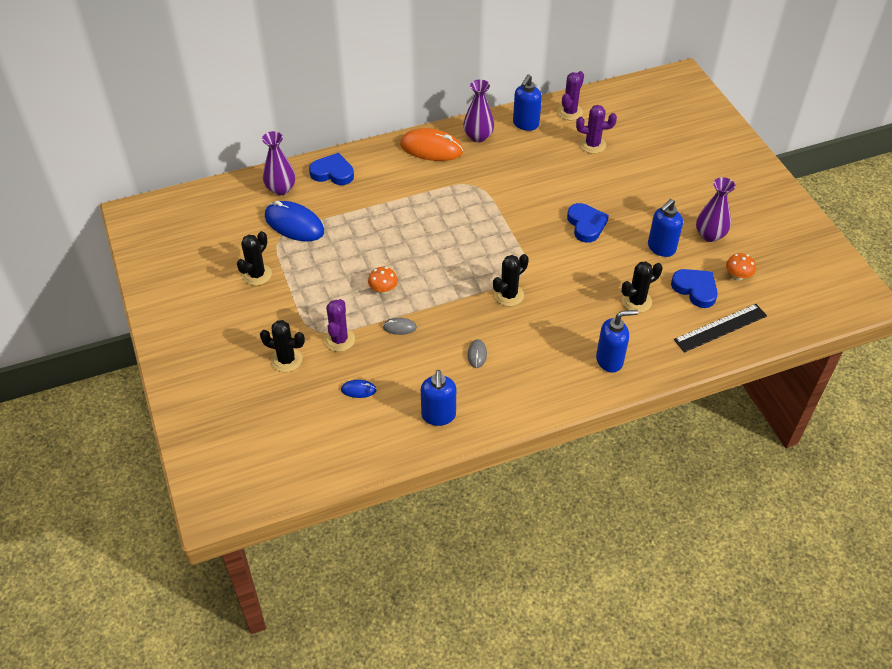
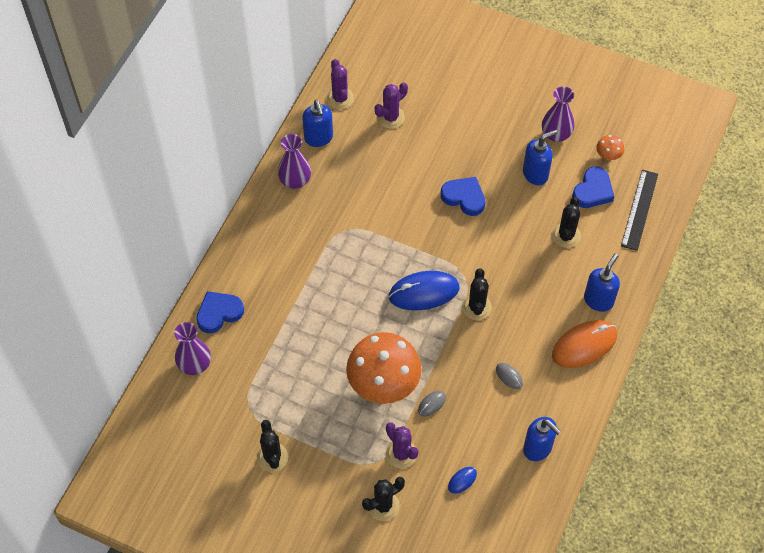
camera: 45 degrees left, 10 degrees up
(294, 224) = (246, 387): blue mouse -> blue mouse (424, 292)
(383, 290) = (383, 383): orange mushroom -> orange mushroom, size x2.42
(431, 148) = (271, 223): orange mouse -> orange mouse (584, 345)
(661, 248) = (535, 174): blue soap dispenser -> blue soap dispenser turned 120 degrees counterclockwise
(695, 289) = (593, 191): blue heart -> blue heart turned 120 degrees clockwise

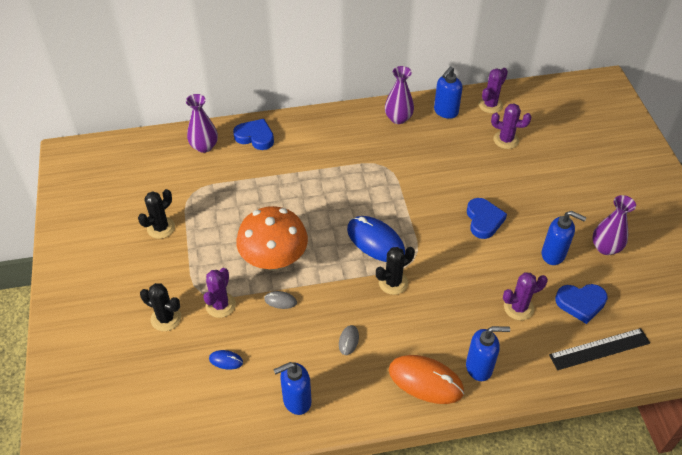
camera: 55 degrees right, 10 degrees down
(538, 448) = (296, 401): blue soap dispenser -> blue soap dispenser turned 60 degrees clockwise
(566, 235) = (518, 308): black cactus -> purple cactus
(608, 155) = (626, 295): orange mushroom -> none

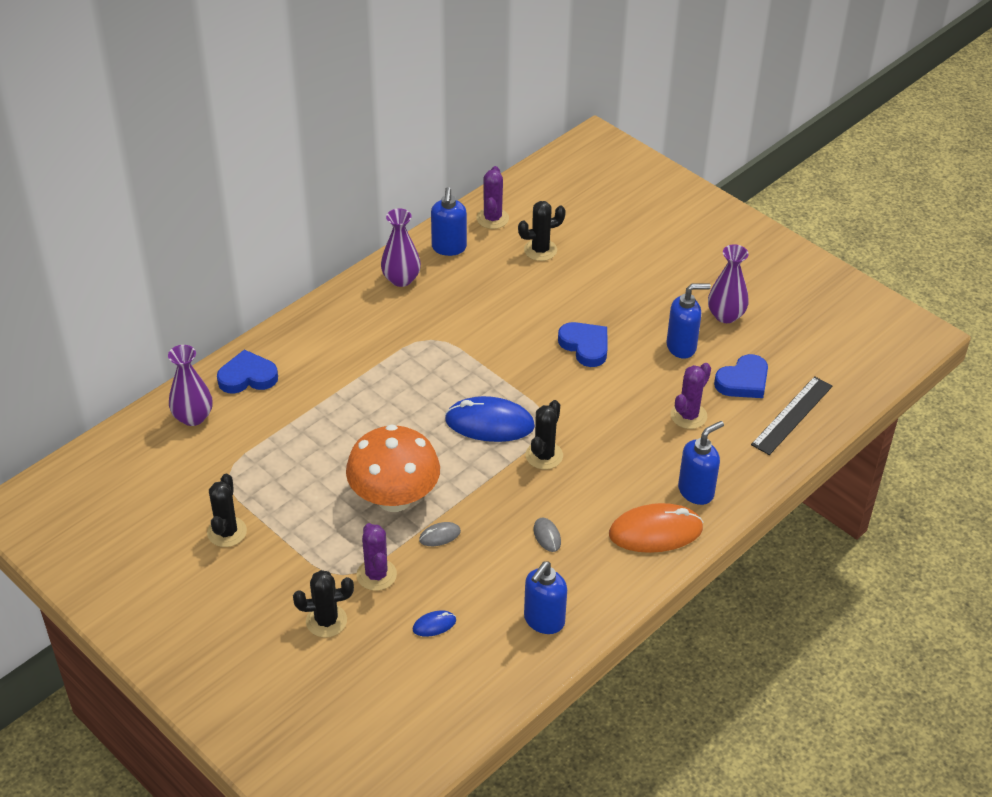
camera: 35 degrees left, 5 degrees down
(506, 140) = (540, 250): purple cactus -> black cactus

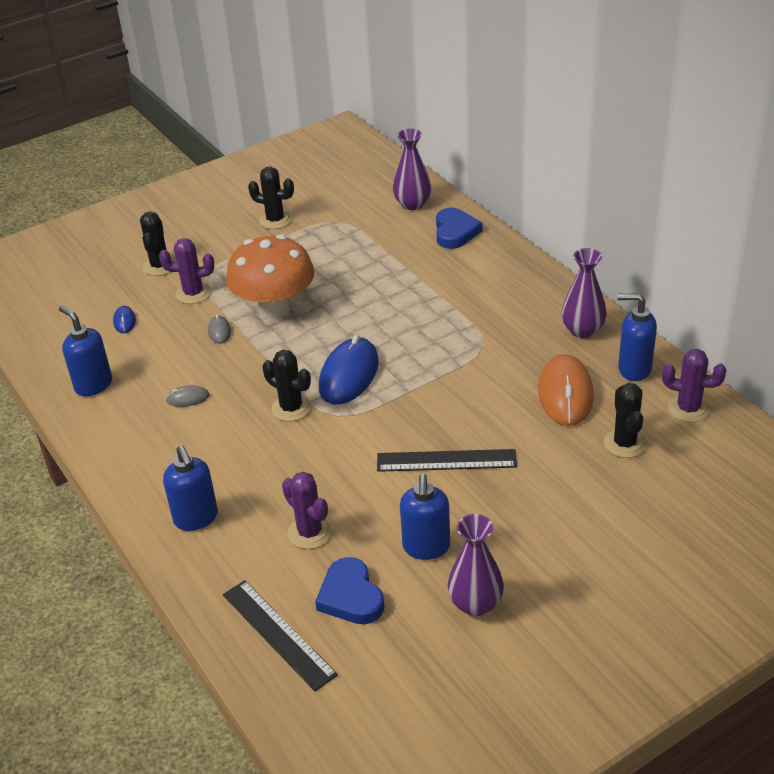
camera: 105 degrees right, 5 degrees down
(585, 346) = (446, 460): blue heart -> black ruler
(655, 531) = (157, 476): orange mouse -> orange mouse (565, 394)

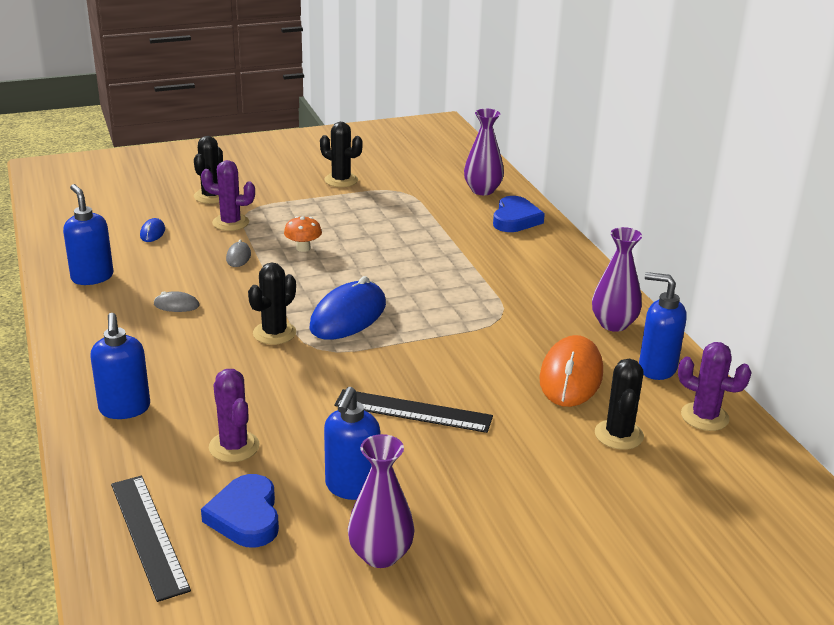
camera: 10 degrees right, 10 degrees down
(275, 308) = (303, 248): orange mushroom -> orange mushroom, size x0.41
(291, 408) = (274, 333): black cactus -> black cactus turned 75 degrees clockwise

